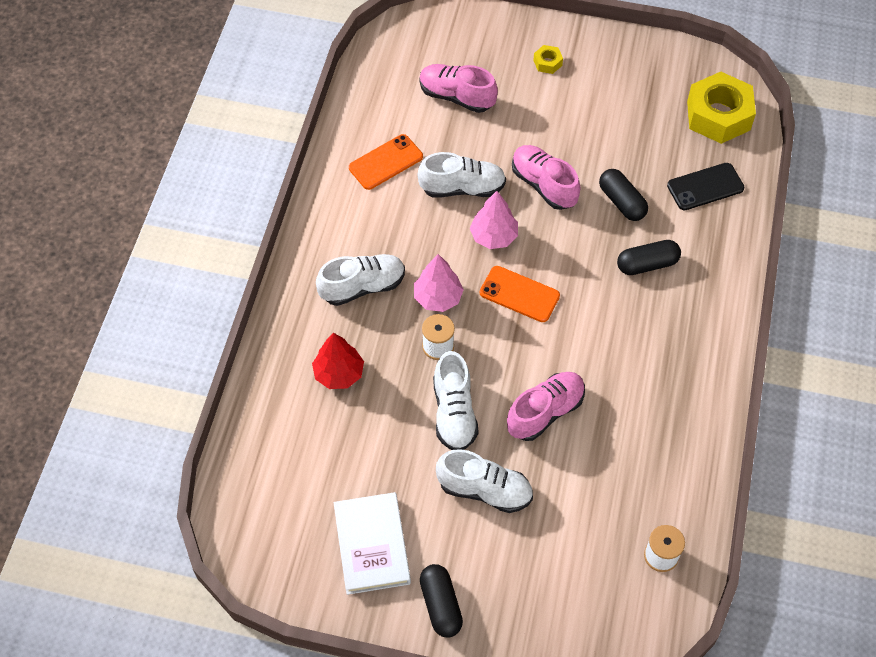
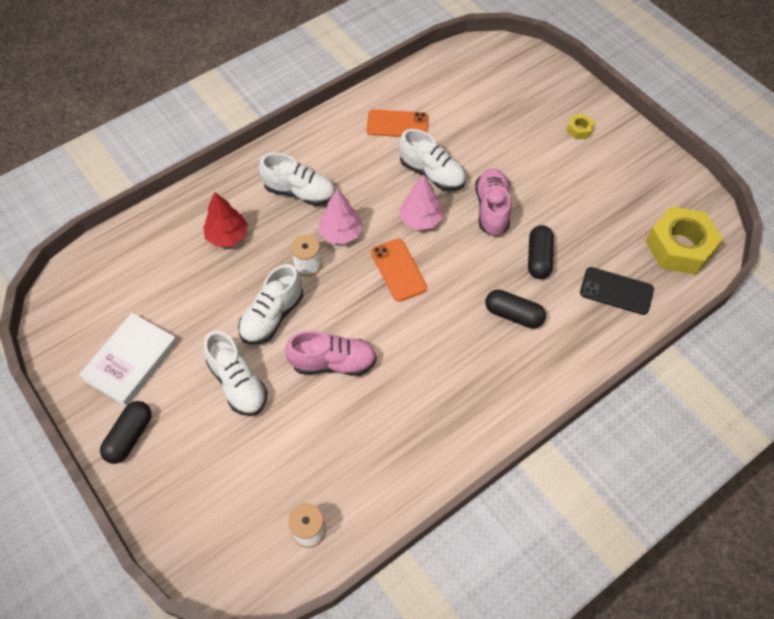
camera: 40 degrees right, 0 degrees up
(456, 97) = (489, 113): pink shoe -> none

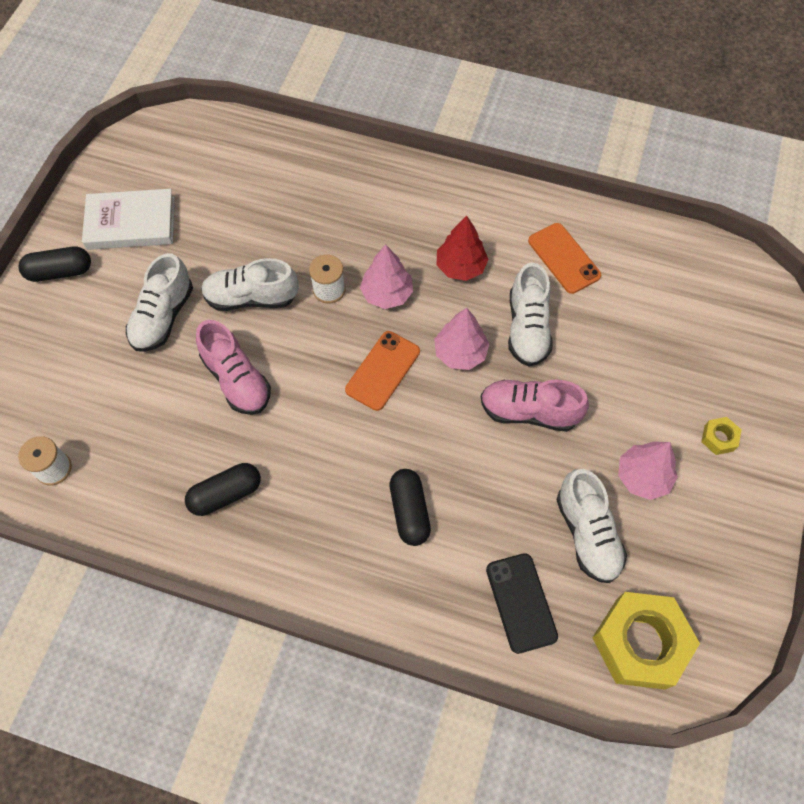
camera: 55 degrees right, 5 degrees up
(227, 236) = (311, 206): red tree -> red tree (460, 267)
(300, 192) = (407, 229): white shoe -> white shoe (587, 533)
(492, 209) = (529, 412): pink shoe -> pink shoe turned 135 degrees counterclockwise
(538, 258) = (501, 496): black capsule -> black capsule (226, 494)
(577, 180) = (642, 477): none -> pink tree

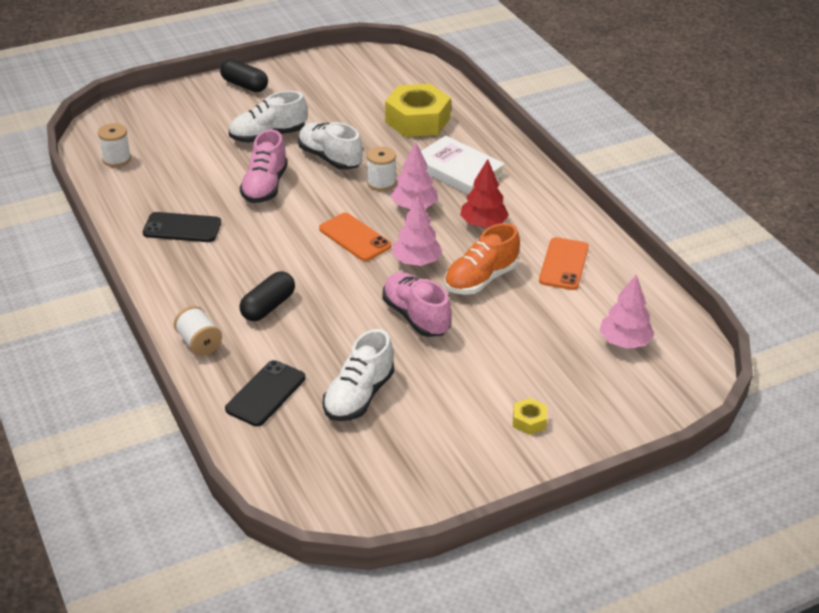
camera: 45 degrees right, 25 degrees down
(131, 223) = (314, 88): white book -> white book (457, 170)
(226, 494) = (182, 228): black capsule -> black phone
(383, 370) = (354, 237): orange phone -> orange phone turned 60 degrees clockwise
(405, 605) = (199, 343): none -> white spool
(527, 328) = (481, 279): white shoe -> orange shoe
(640, 643) = (307, 469): yellow nut -> yellow nut (417, 120)
(642, 477) = (441, 399): pink tree -> pink tree (624, 342)

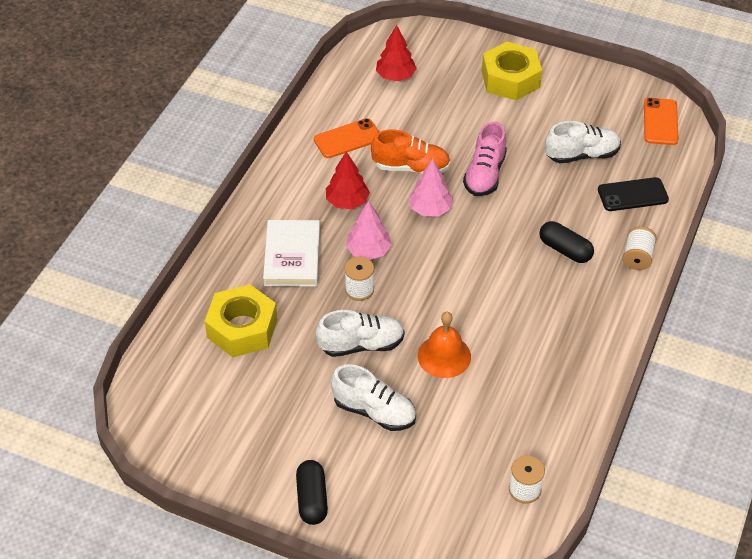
camera: 130 degrees left, 10 degrees up
(182, 228) = (550, 364): black phone -> none
(265, 186) = (444, 356): pink shoe -> orange bell
(268, 307) = (565, 250): black capsule -> black capsule turned 45 degrees clockwise
(330, 158) = (361, 345): white shoe -> white shoe turned 105 degrees counterclockwise
(354, 237) = (442, 258): orange phone -> orange phone (660, 122)
(529, 421) = (510, 79): yellow nut -> yellow nut, size x2.32
(624, 342) = (395, 76): pink tree -> red tree

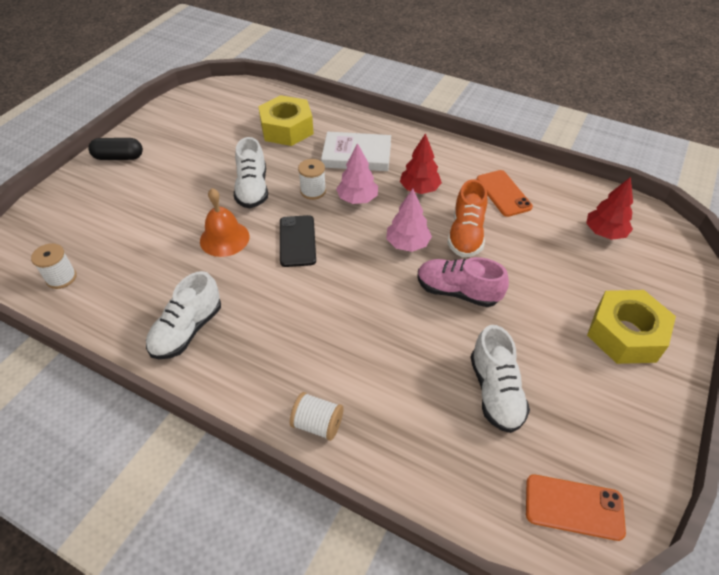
camera: 95 degrees right, 0 degrees up
(374, 411) = (182, 192): white shoe -> white shoe (187, 330)
(565, 250) = (339, 350): black capsule -> none
(632, 195) = (424, 439): black phone -> black phone (297, 241)

